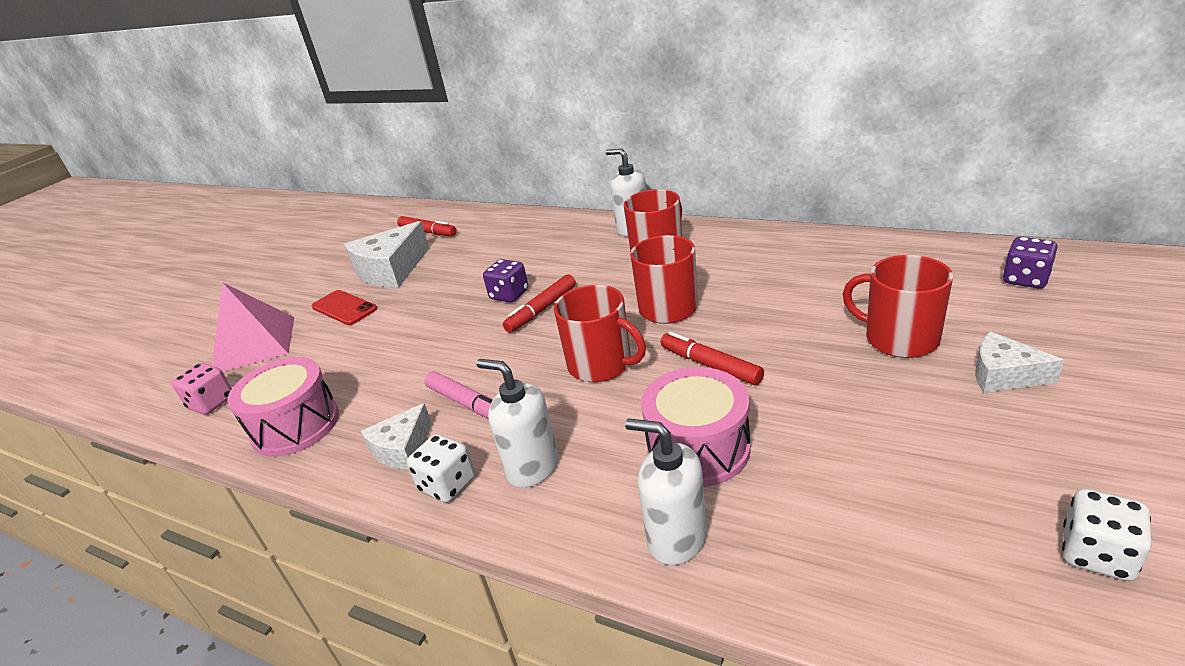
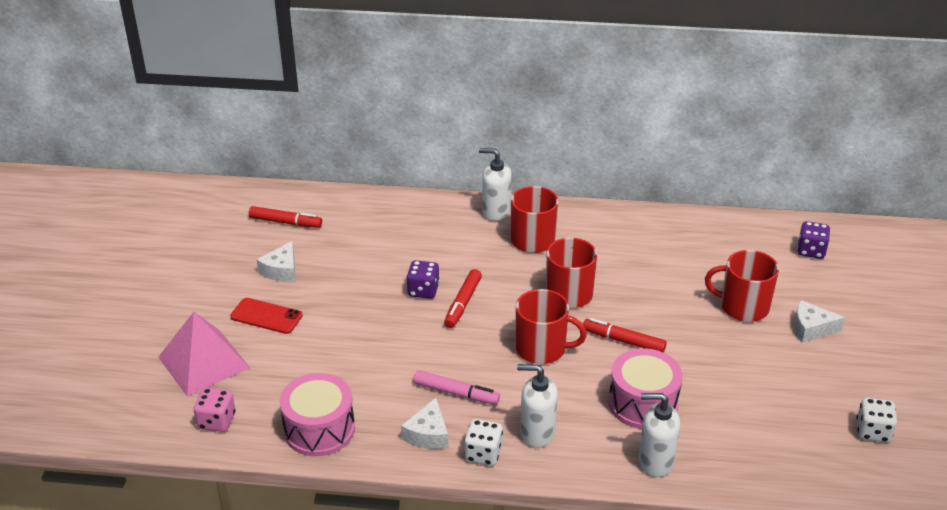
camera: 25 degrees left, 5 degrees up
(391, 270) = (281, 270): white cheese -> white cheese, size x0.57

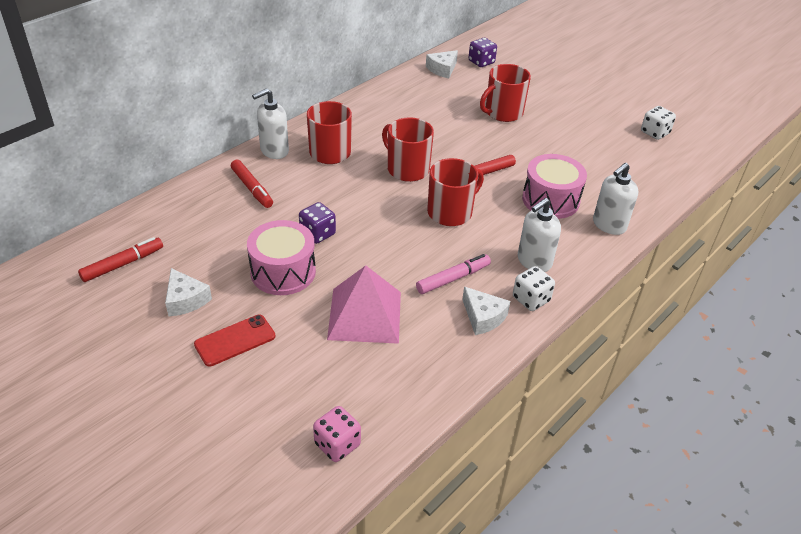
camera: 55 degrees left, 5 degrees up
(203, 362) = (246, 415): pink pyramid -> pink pyramid (365, 315)
(319, 429) = (416, 378): pink drum -> pink drum (283, 272)
(463, 303) = (357, 222): red marker -> red marker (252, 188)
(811, 328) = (549, 102): white cheese -> white cheese (442, 69)

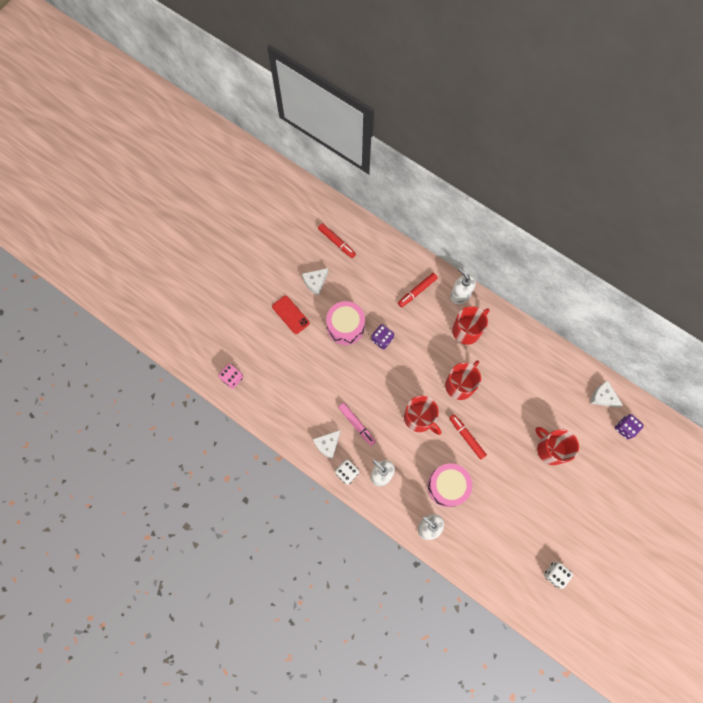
camera: 85 degrees right, 30 degrees up
(365, 315) = (319, 378): pink pyramid -> none

